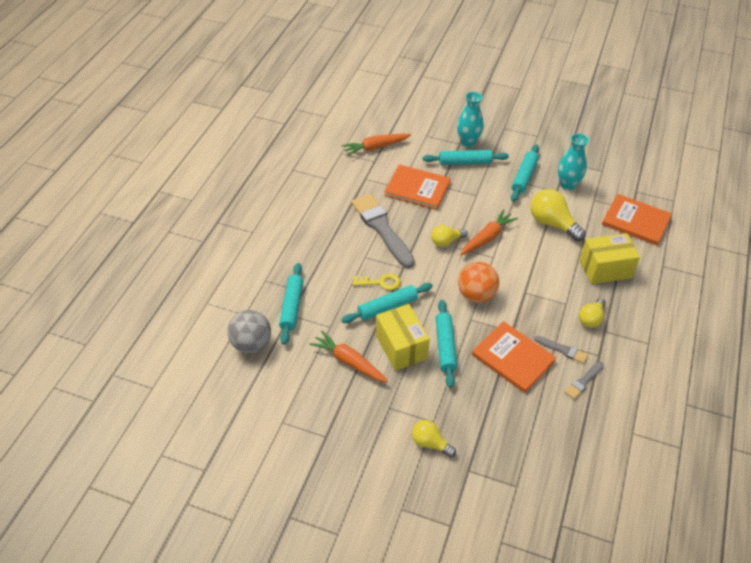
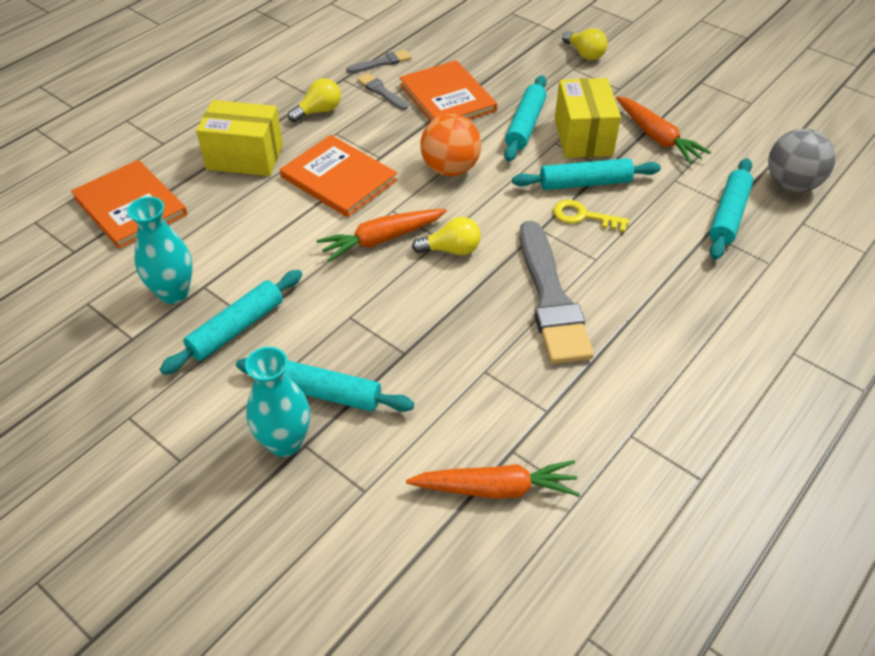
camera: 160 degrees left, 0 degrees up
(417, 189) = (452, 358): orange book -> orange book (339, 178)
(552, 224) = (261, 235): yellow light bulb -> none

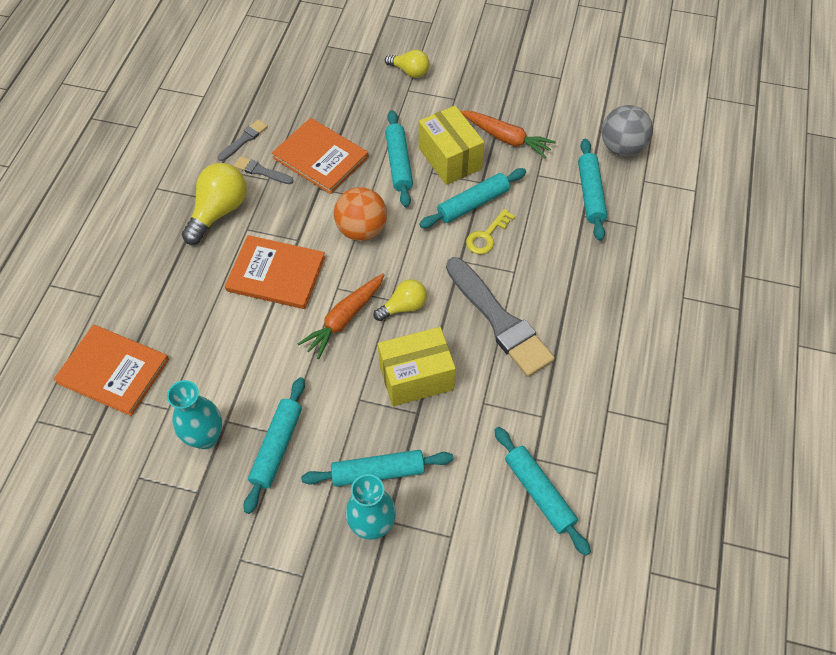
camera: 25 degrees left, 10 degrees up
(245, 157) = (183, 283): yellow box -> yellow box (416, 377)
(319, 111) = (219, 211): yellow light bulb -> yellow light bulb, size x1.63
(495, 488) = (539, 493): orange carrot -> turquoise rolling pin
(583, 216) = (487, 236): yellow key -> yellow key turned 45 degrees counterclockwise

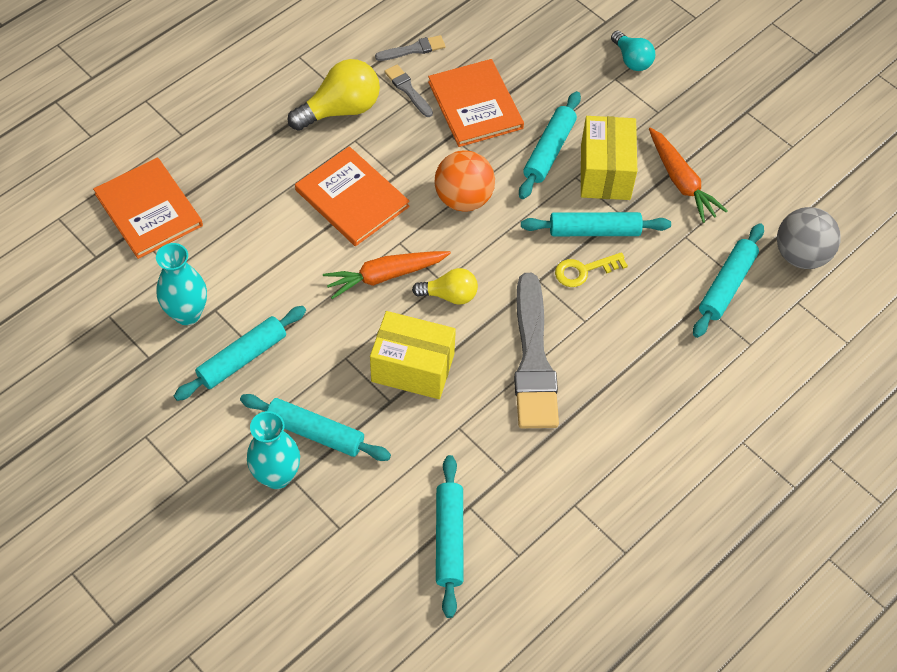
camera: 30 degrees right, 0 degrees up
(410, 71) = (632, 60): yellow light bulb -> turquoise light bulb

